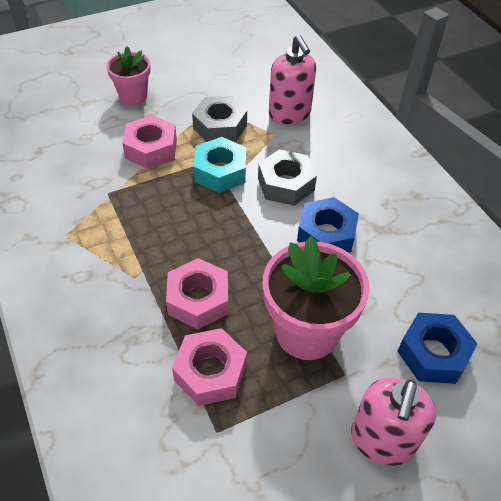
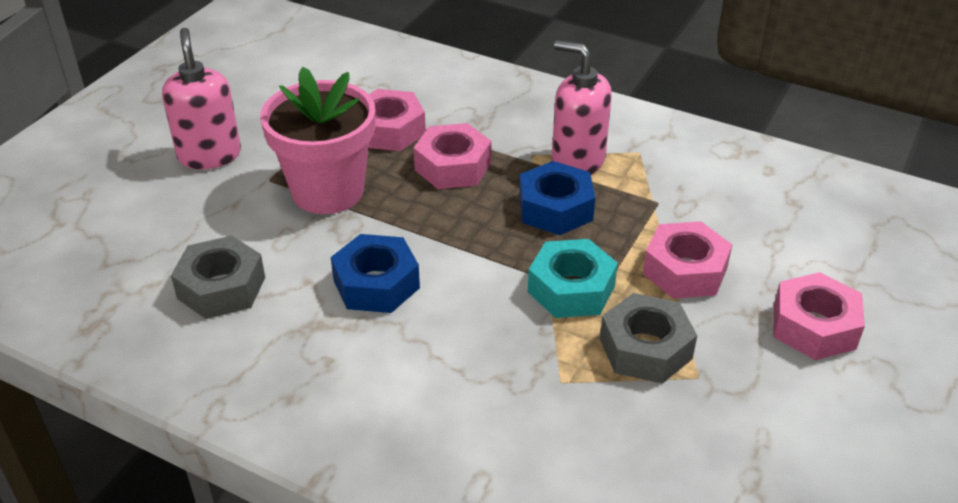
camera: 145 degrees right, 10 degrees down
(133, 96) = (814, 326): pink flower pot -> pink nut
(286, 184) = (476, 317): grey nut -> grey nut (221, 287)
(289, 114) = (576, 430): pink soap dispenser -> pink soap dispenser (577, 161)
(433, 354) = (188, 231): blue nut -> blue nut (555, 208)

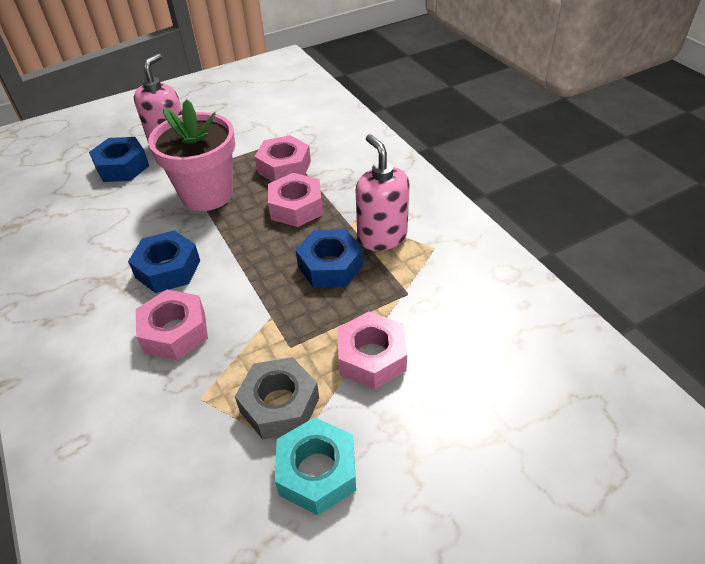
camera: 35 degrees right, 5 degrees up
(170, 201) = (122, 167): none -> blue nut
(221, 287) = (89, 232): grey nut -> none
(571, 289) = (278, 331): turquoise nut -> turquoise nut (317, 472)
(814, 326) = (425, 458): pink nut -> pink nut (175, 332)

